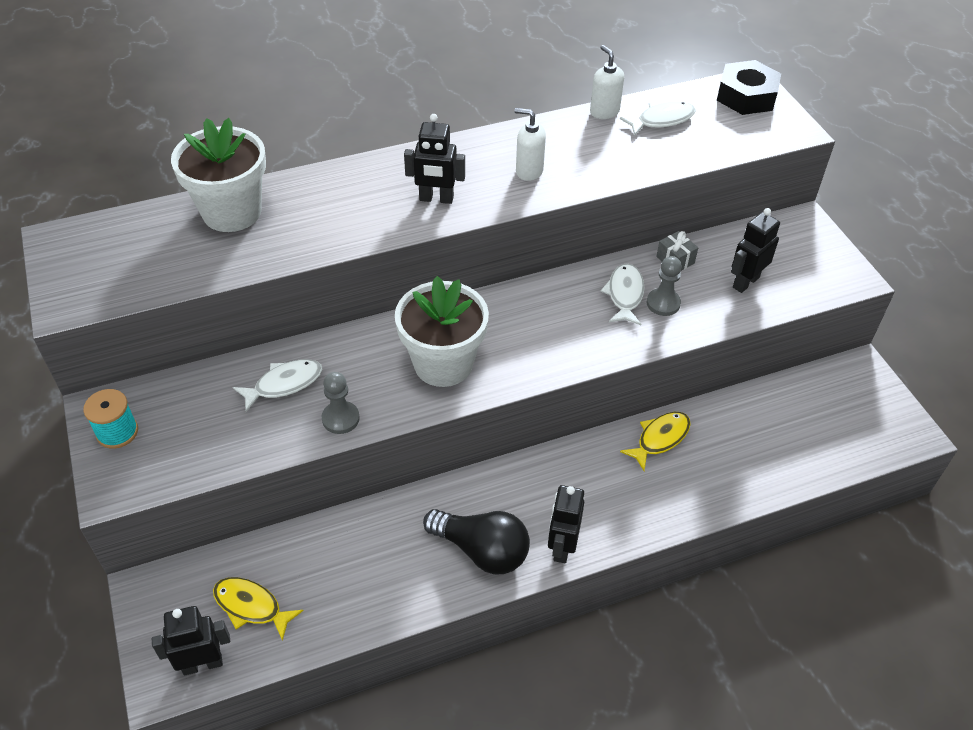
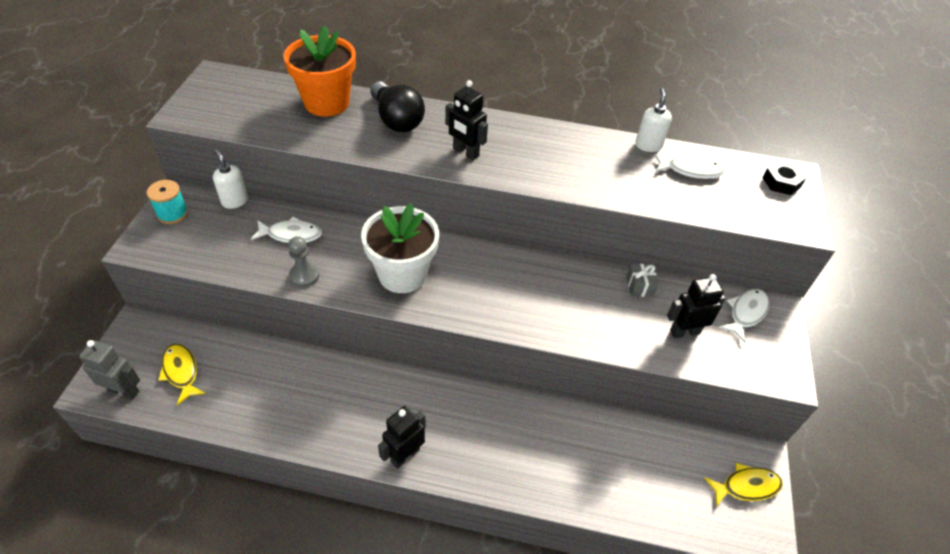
camera: 30 degrees right, 0 degrees up
(202, 664) = (124, 391): black robot -> grey robot
(232, 212) = (327, 103): white flower pot -> orange flower pot
(482, 550) = (349, 423): black light bulb -> black light bulb (396, 120)
(529, 171) = (550, 163): white soap dispenser -> white soap dispenser (235, 201)
(624, 294) = (576, 292): white fish -> white fish (746, 313)
(660, 439) = (543, 418): yellow fish -> yellow fish (746, 486)
(663, 303) = (601, 314): grey pawn -> none
(746, 96) = (781, 182): black nut -> black nut, size x0.64

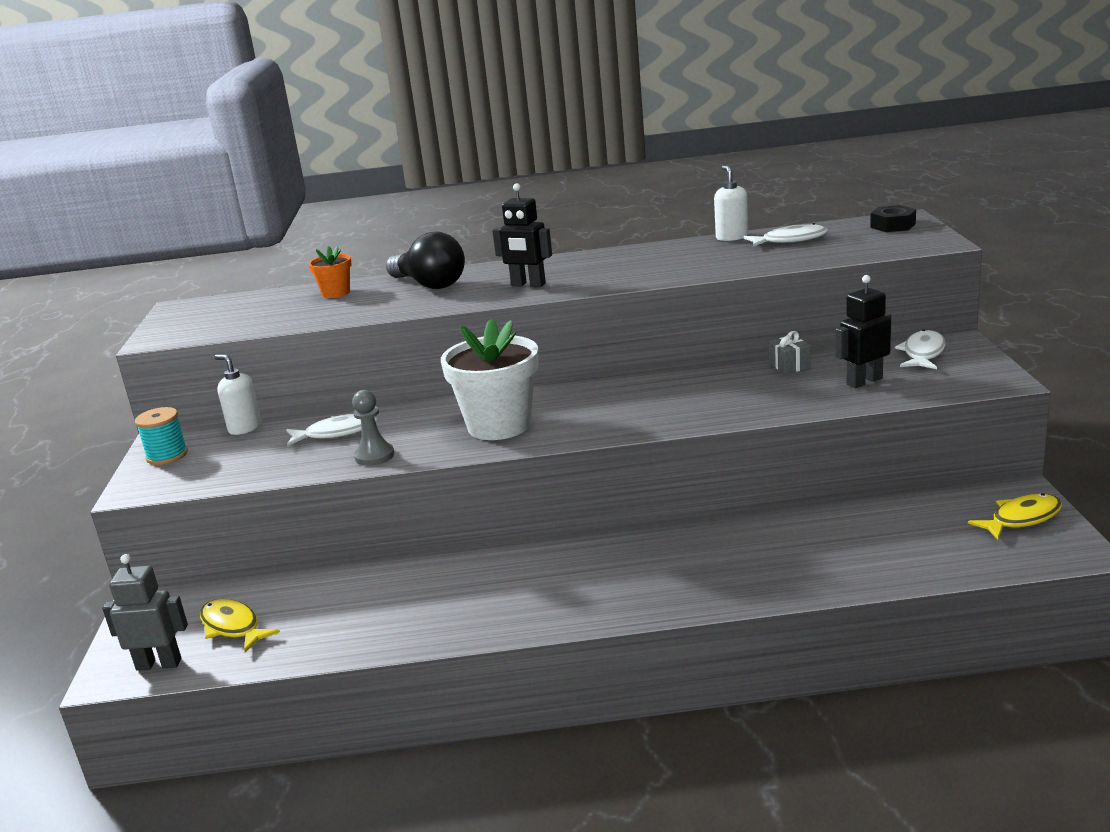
camera: 10 degrees left, 25 degrees down
(327, 103) = (336, 293): orange flower pot -> orange flower pot, size x0.50
(405, 455) = (584, 611): black robot -> none

